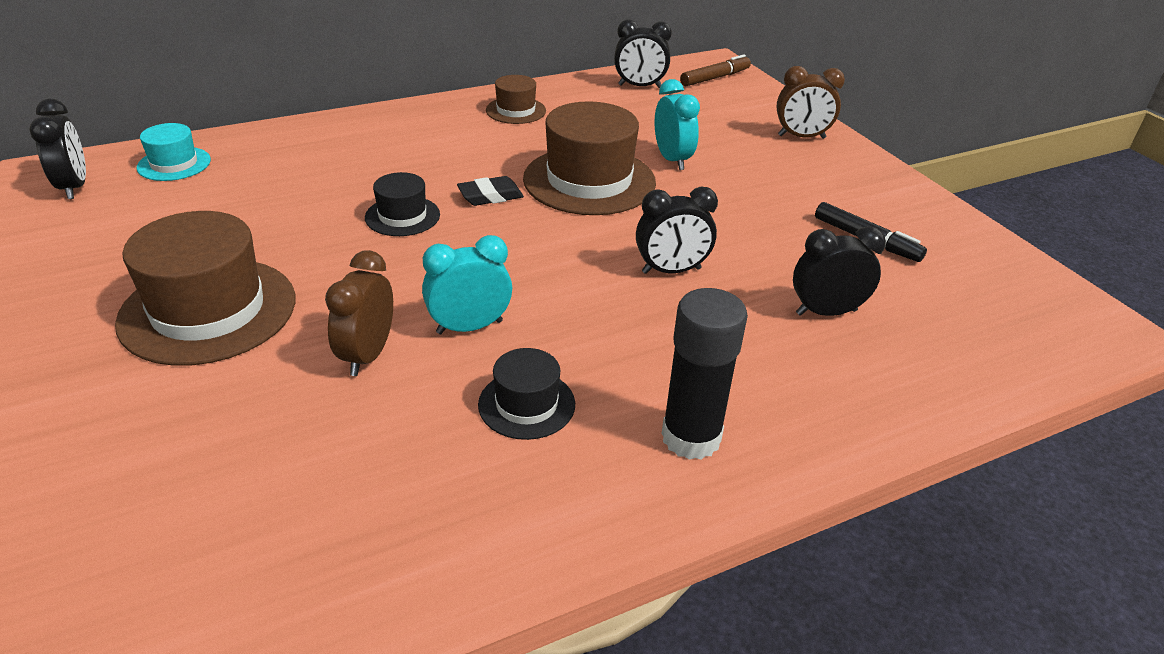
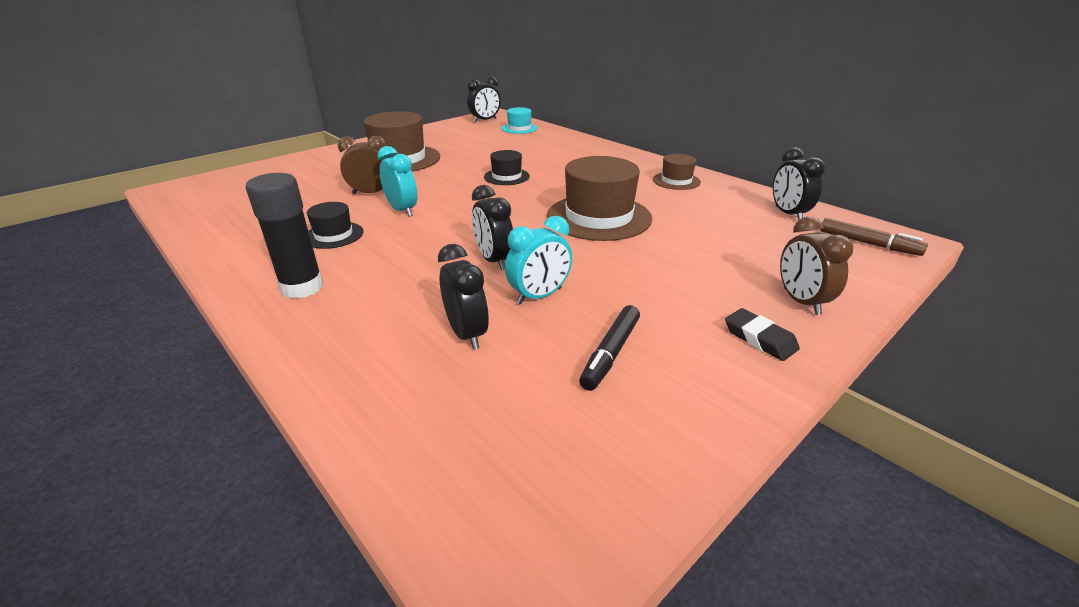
camera: 75 degrees right, 5 degrees down
(490, 196) = (549, 192): black eraser -> black eraser (759, 339)
(672, 159) = (667, 242): turquoise clock -> turquoise clock (539, 296)

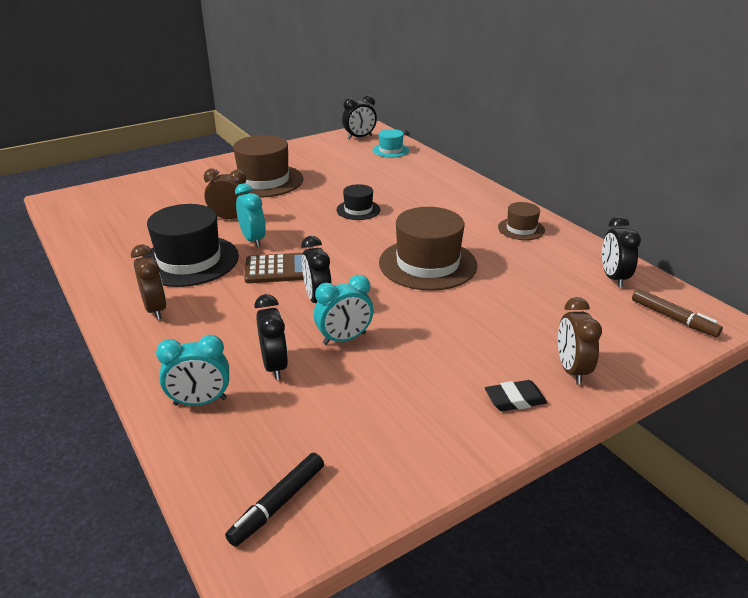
camera: 10 degrees right, 0 degrees up
(302, 287) = (155, 309): black glue stick -> brown clock
(333, 235) = (189, 260): black hat -> black hat, size x1.93
(383, 386) = (200, 402): none -> turquoise clock
(440, 235) = (279, 269): none -> brown calculator
(610, 353) = (383, 397): black marker -> black marker (278, 504)
(759, 339) = (515, 399): black eraser -> black eraser turned 75 degrees counterclockwise

